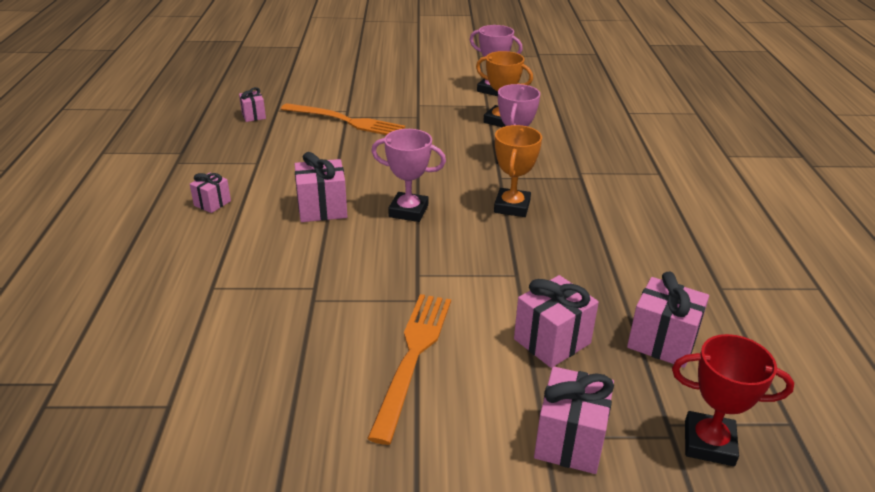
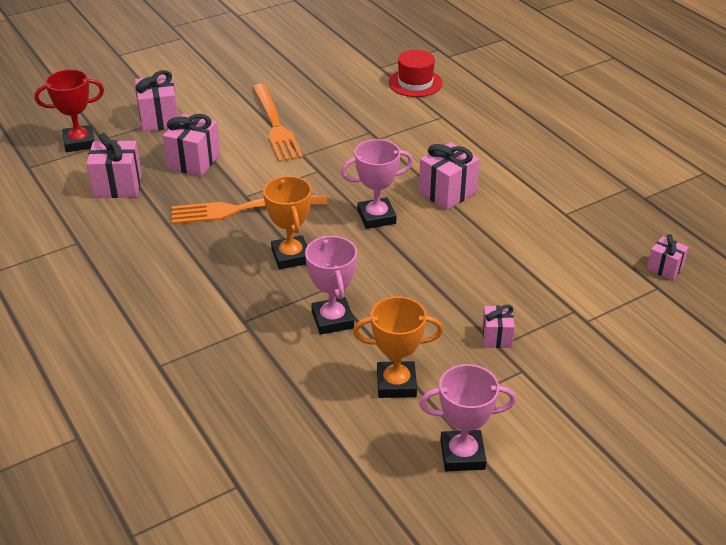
camera: 150 degrees right, 5 degrees up
(167, 352) = (415, 83): none -> red hat
(212, 203) = (536, 165): pink gift -> pink gift (496, 337)
(345, 121) = (564, 302): orange fork -> orange fork (243, 209)

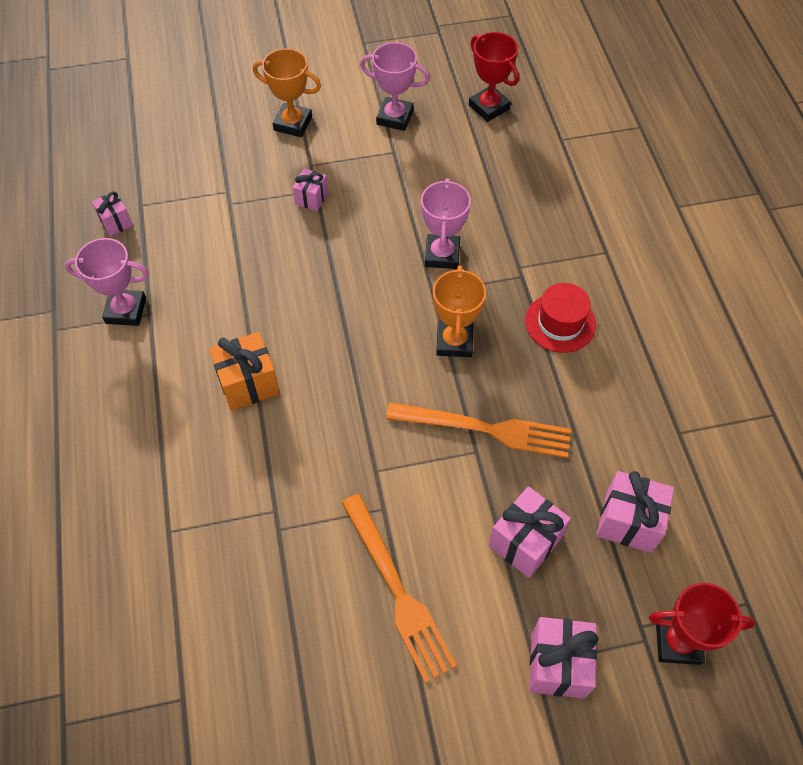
camera: 160 degrees left, 20 degrees up
(275, 125) = (397, 590): orange fork -> orange fork turned 150 degrees clockwise
(348, 505) = (489, 107): none -> red trophy
(376, 217) = (344, 370): pink trophy -> pink trophy (126, 310)
(396, 384) = (415, 181): orange trophy -> orange trophy (293, 124)
(415, 83) = (156, 631): red hat -> red hat (560, 323)
(447, 193) = (248, 383): pink gift -> orange gift

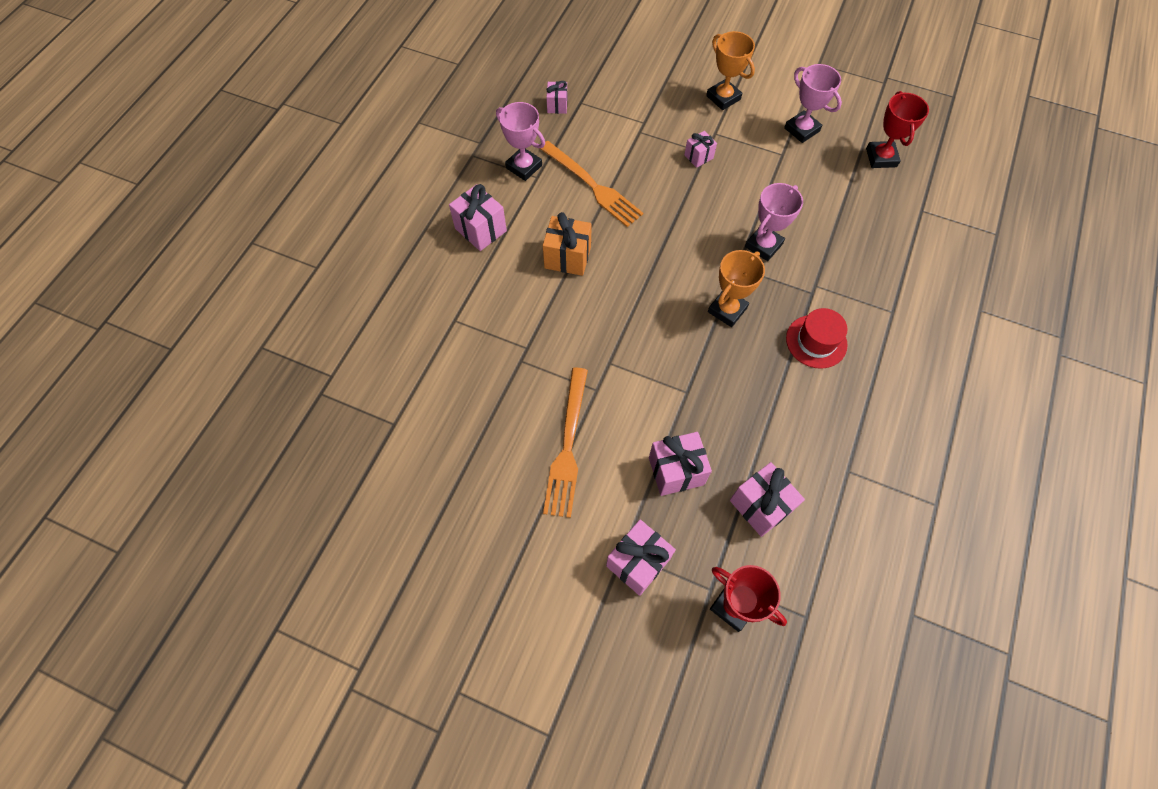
camera: 35 degrees right, 5 degrees up
(125, 410) = (480, 230): none -> pink gift
(485, 429) = (704, 381): orange fork -> orange fork (592, 185)

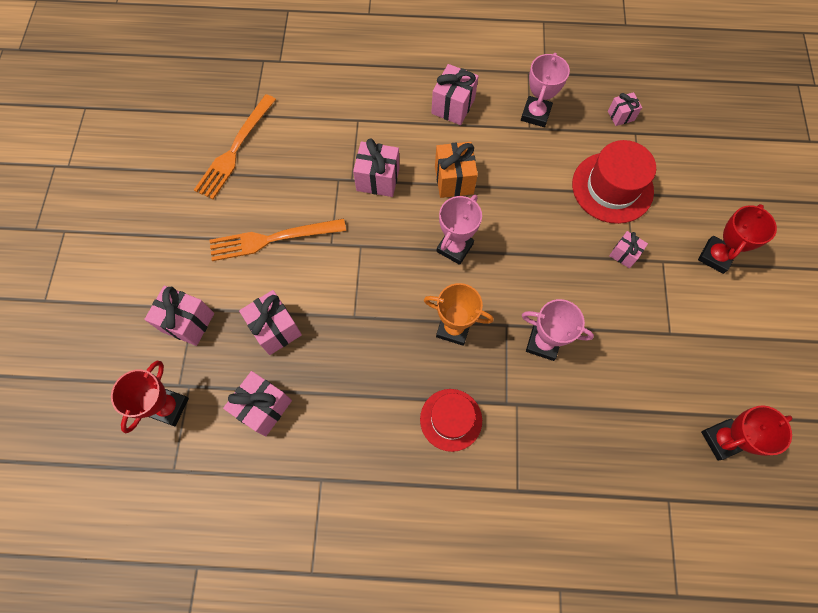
camera: 70 degrees right, 5 degrees up
(537, 323) = (378, 179): none -> pink gift
(592, 185) = (541, 173): orange fork -> orange fork (235, 149)
(629, 140) = (612, 187): none -> red hat
(723, 98) = (715, 256): orange trophy -> red trophy
(801, 130) = (715, 345): pink trophy -> pink trophy (454, 247)

